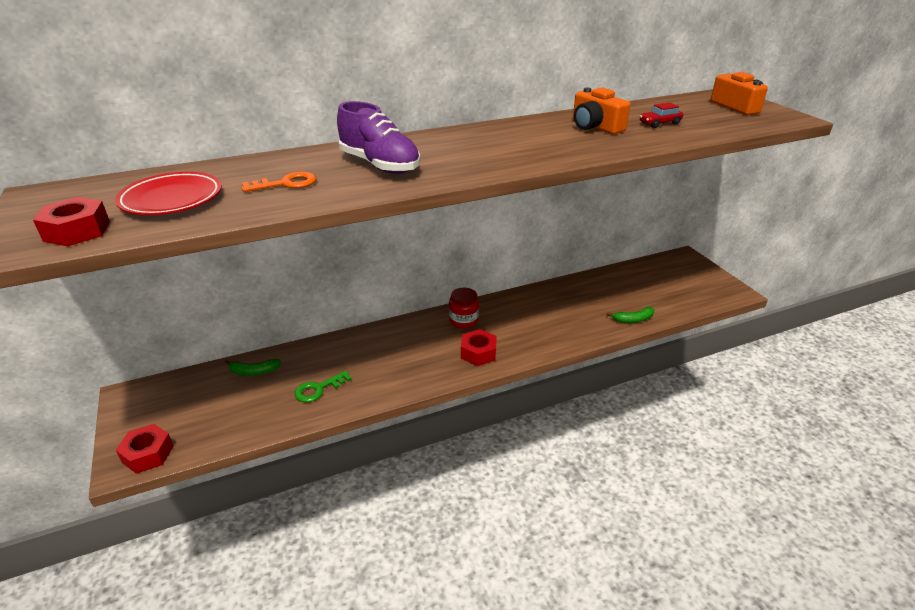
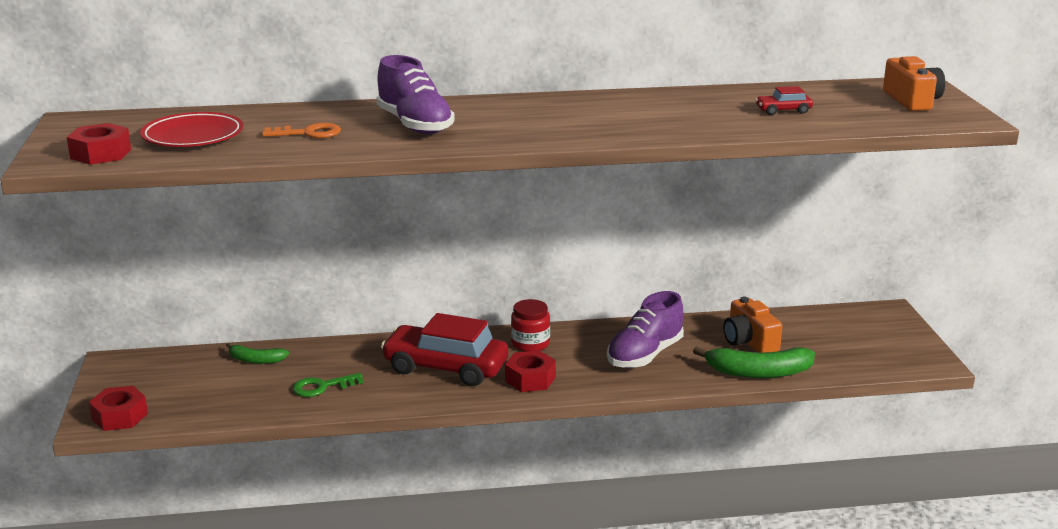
camera: 15 degrees right, 10 degrees down
(410, 353) = (445, 368): none -> red car
(549, 317) = (645, 355): none -> purple shoe
(595, 127) = (697, 108): orange camera -> orange camera (749, 341)
(633, 319) = (758, 372): green banana -> green banana, size x1.75

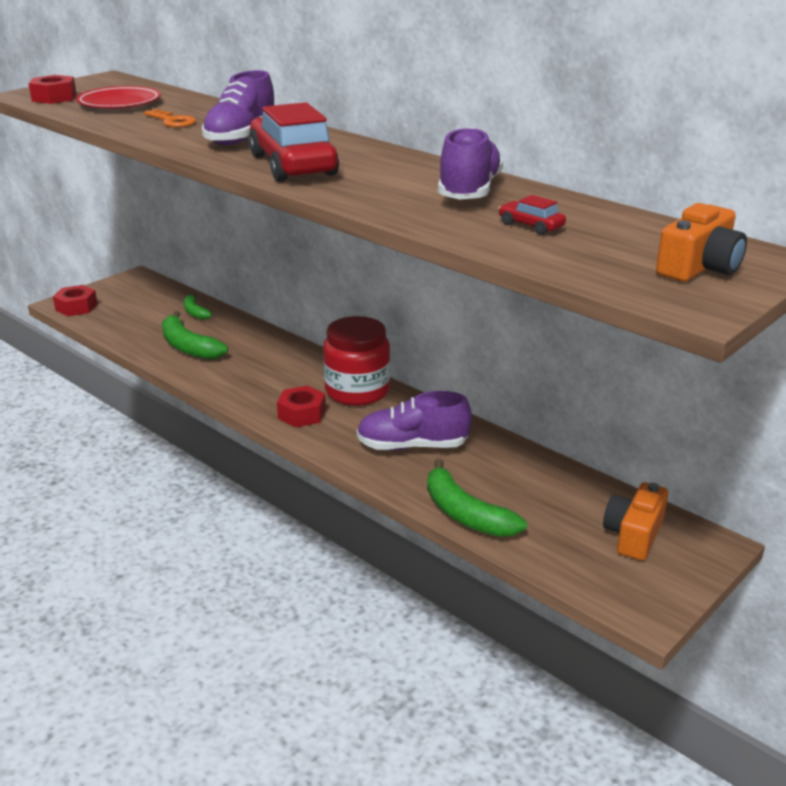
camera: 50 degrees right, 5 degrees up
(322, 387) = (188, 347): green key -> green banana
(445, 368) = (273, 375): red car -> red car (292, 165)
(530, 343) = (357, 391): red jar -> red jar, size x1.71
(688, 104) = (469, 191): none -> purple shoe
(749, 341) = (517, 486): orange camera -> orange camera (634, 535)

